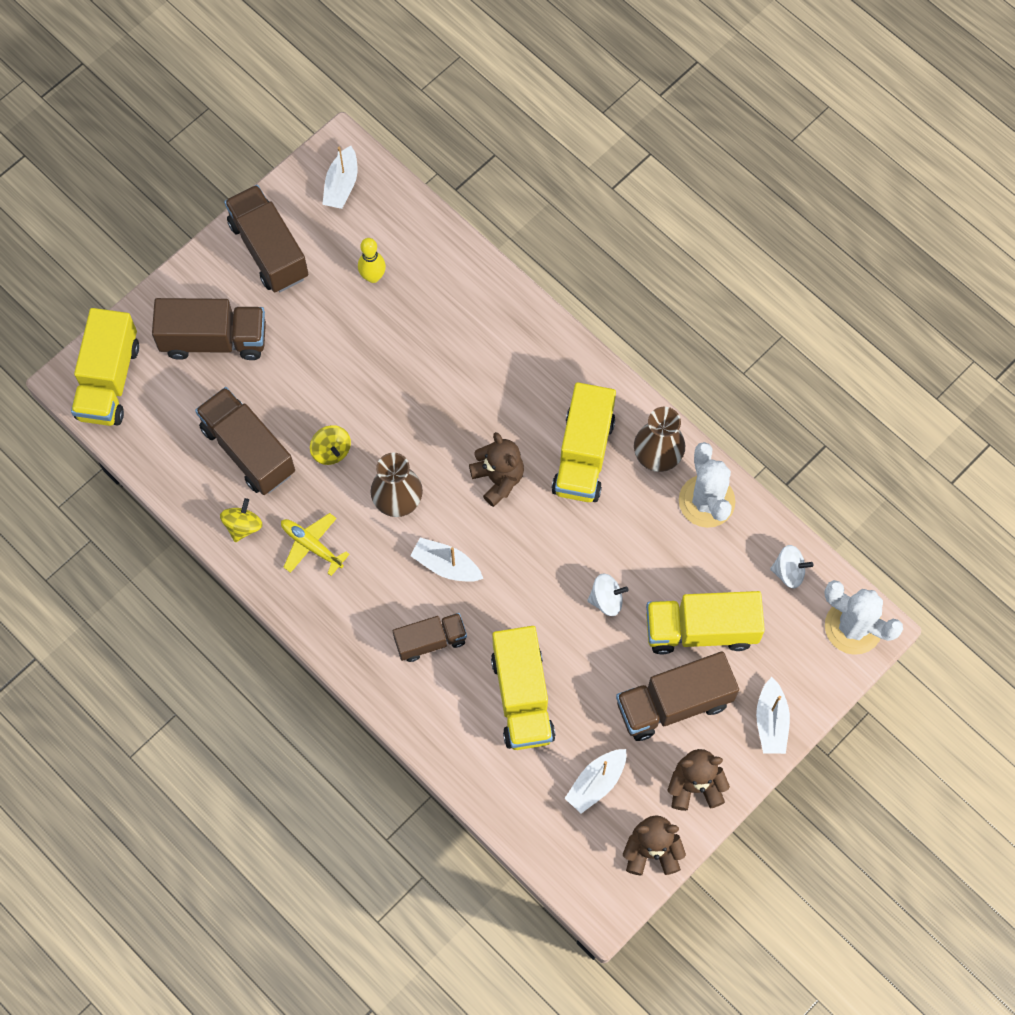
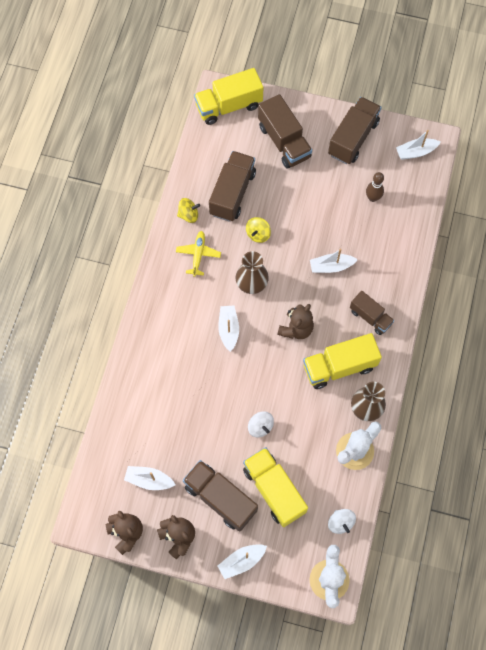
camera: 60 degrees right, 0 degrees up
(373, 276) = (373, 198): yellow bowling pin -> brown bowling pin
(430, 641) = (180, 345): brown truck -> brown truck (370, 317)
(438, 385) = (331, 266): none -> white boat
(522, 697) = (176, 412): yellow truck -> none

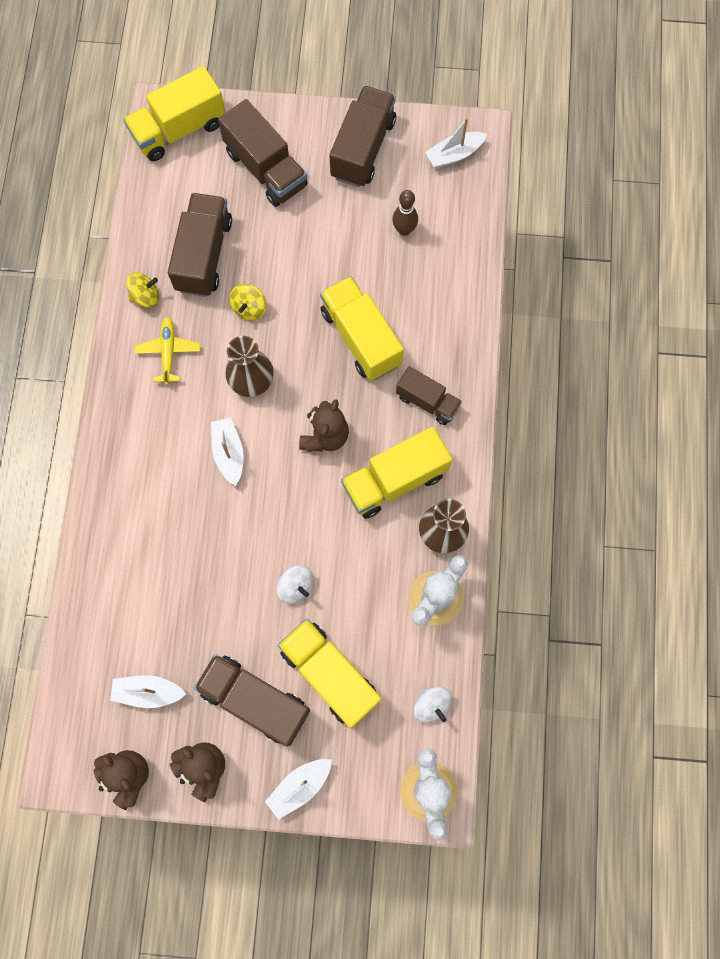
camera: 10 degrees left, 5 degrees up
(331, 266) = (361, 338): white boat -> yellow truck

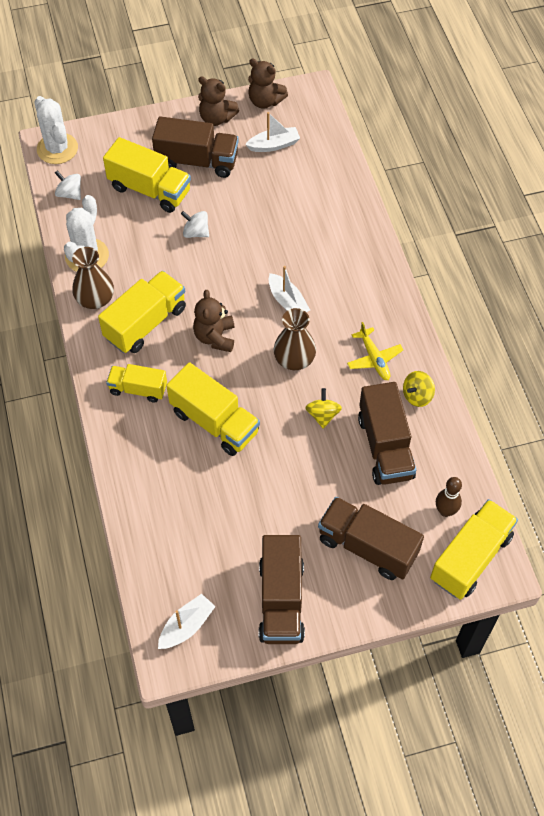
camera: 160 degrees right, 15 degrees down
(300, 786) = (147, 127): white boat -> none
(404, 230) = (210, 531): brown bowling pin -> brown bowling pin (445, 511)
(427, 401) = (138, 389): brown truck -> yellow truck

